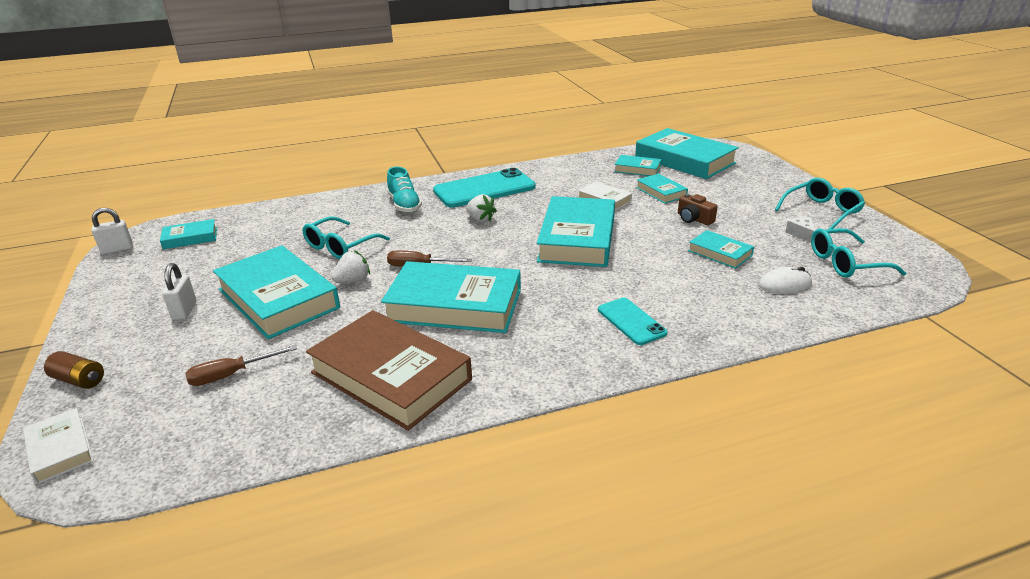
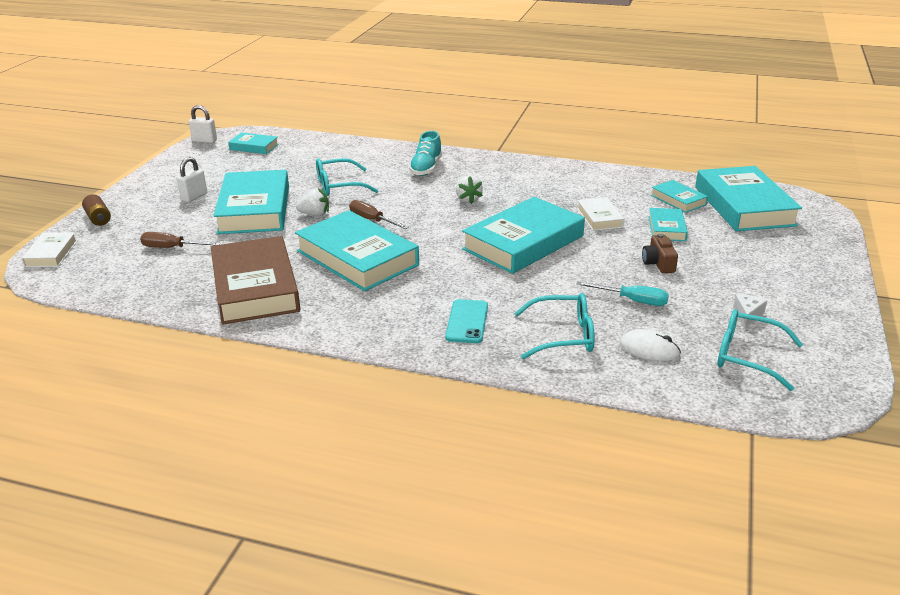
camera: 35 degrees right, 0 degrees up
(484, 189) = (508, 175): turquoise phone -> none
(720, 253) = (632, 300): turquoise book -> turquoise screwdriver
(822, 211) = (812, 303): turquoise glasses -> turquoise glasses (563, 336)

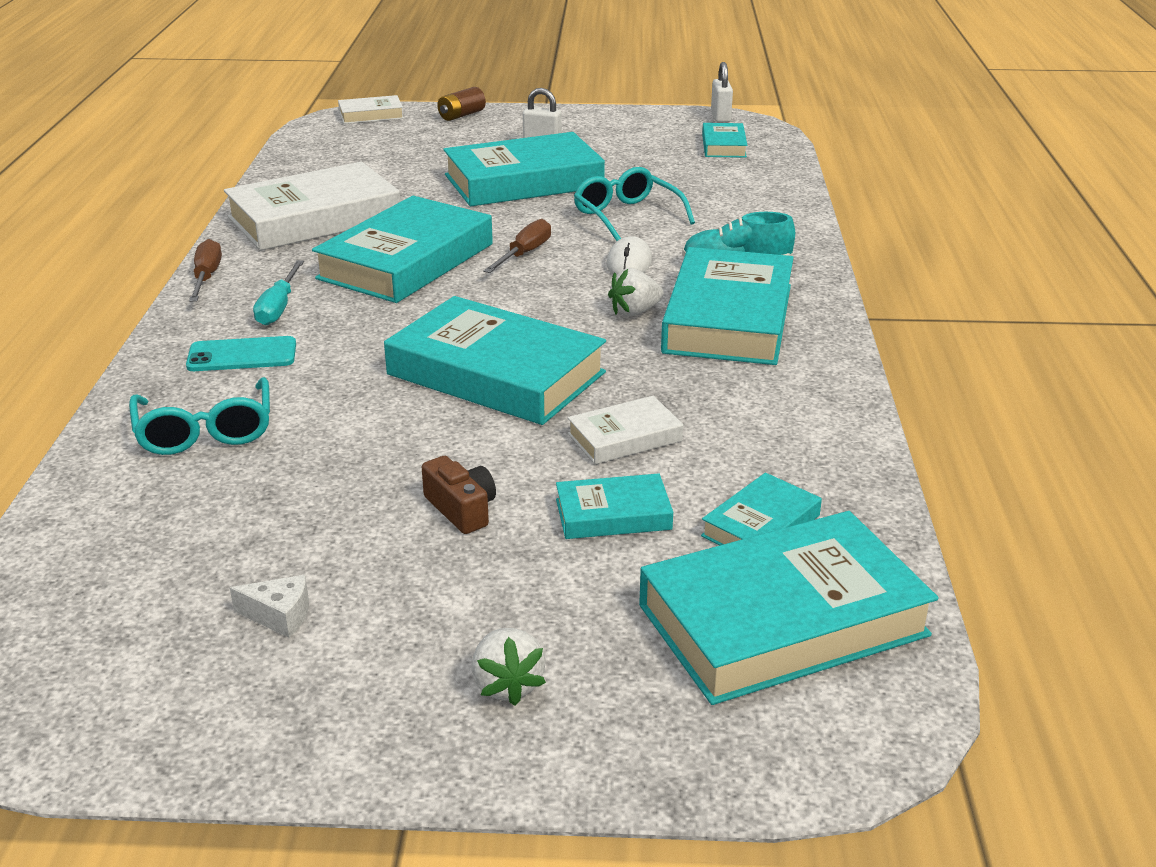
camera: 75 degrees right, 0 degrees up
(172, 248) = (401, 161): brown screwdriver -> brown screwdriver (206, 277)
(255, 287) = (314, 218): brown book -> white book
(315, 214) = (526, 216): white strawberry -> white strawberry (507, 685)
(487, 179) = (728, 318): none -> turquoise book
(632, 300) = (318, 487): turquoise screwdriver -> turquoise screwdriver (278, 307)
(649, 349) = (166, 509): white mouse -> white mouse (629, 263)
(658, 263) = (461, 509): brown camera -> brown camera turned 75 degrees clockwise
(747, 356) = (137, 612): turquoise glasses -> none

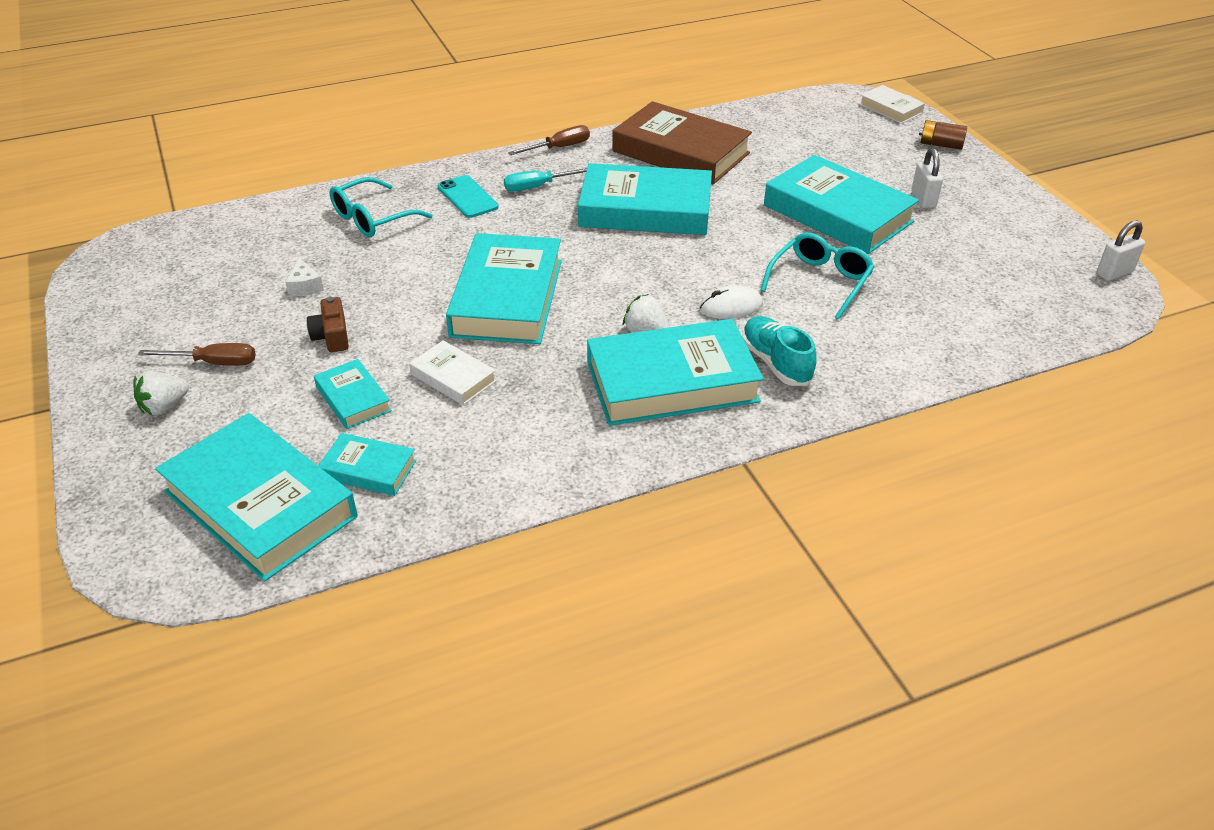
camera: 65 degrees right, 10 degrees up
(279, 615) = (203, 309): white cheese -> white cheese (305, 287)
(314, 218) = (680, 152): white book -> brown book
(461, 509) = (332, 336): brown camera -> brown camera turned 135 degrees clockwise
(524, 254) = (702, 254): brown screwdriver -> brown screwdriver (214, 363)
(723, 146) = (1040, 293): turquoise book -> none

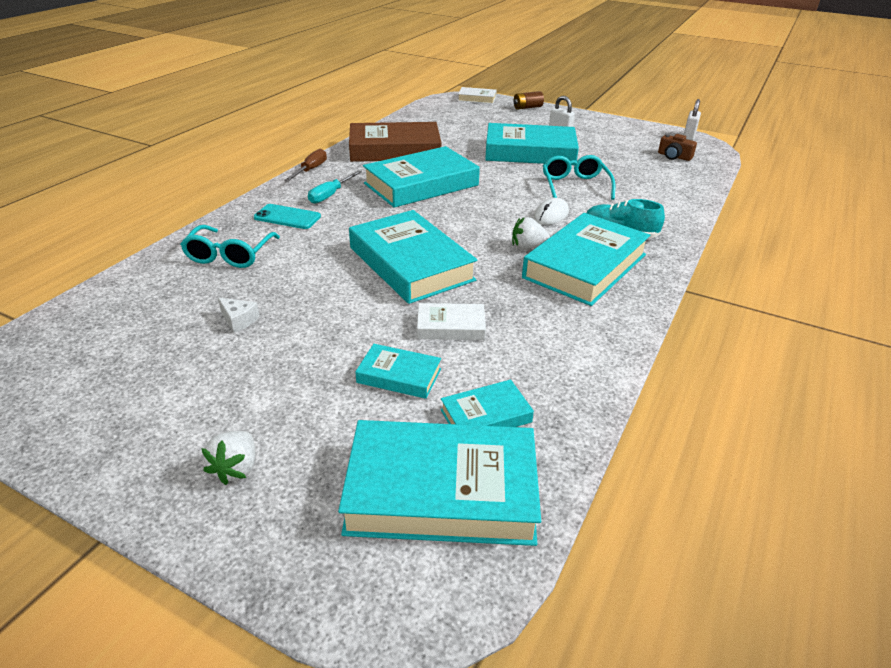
camera: 40 degrees left, 5 degrees down
(214, 363) = (235, 410): brown screwdriver -> none
(332, 336) = (315, 343): brown camera -> brown camera (674, 156)

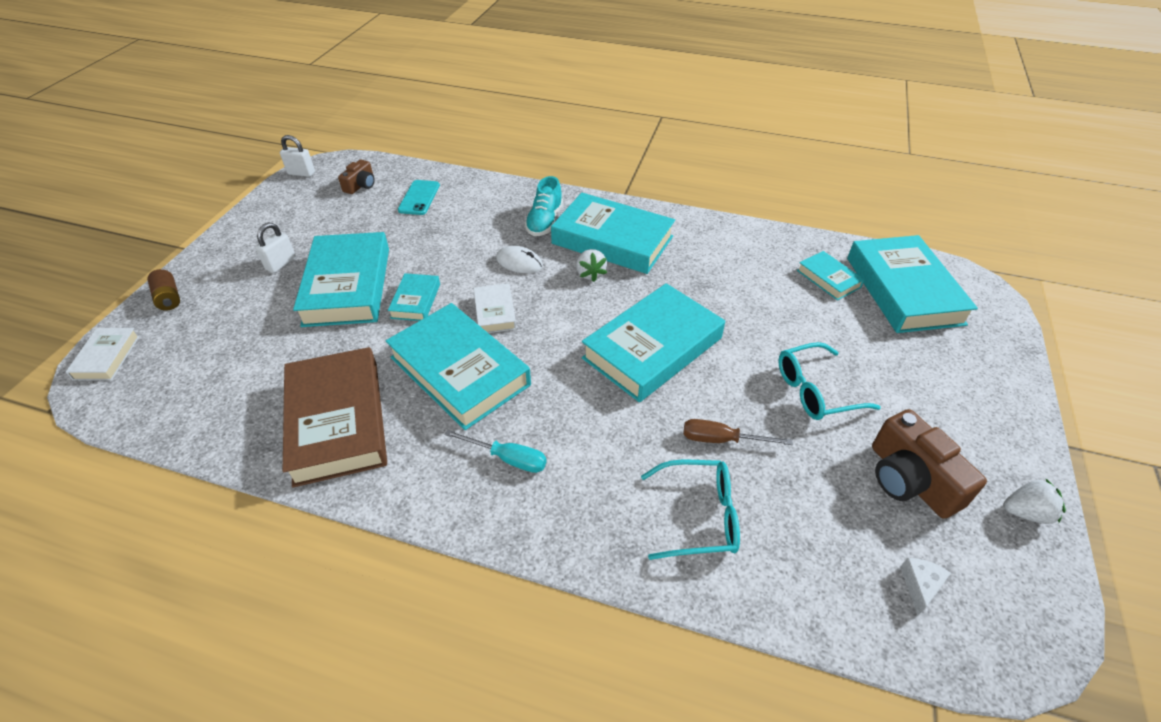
camera: 100 degrees left, 10 degrees up
(169, 372) = (910, 479): none -> brown camera
(236, 469) = (964, 391): white strawberry -> white strawberry (1026, 512)
(239, 320) = (811, 455): white cheese -> white cheese (920, 586)
(287, 217) = (584, 487): turquoise phone -> turquoise phone (419, 198)
(311, 170) = (423, 509): brown screwdriver -> brown screwdriver (721, 440)
(399, 376) = (817, 327): turquoise book -> turquoise book (415, 301)
(451, 326) = (740, 307): white book -> white book (495, 312)
(575, 185) = (445, 249): turquoise glasses -> turquoise glasses (815, 391)

